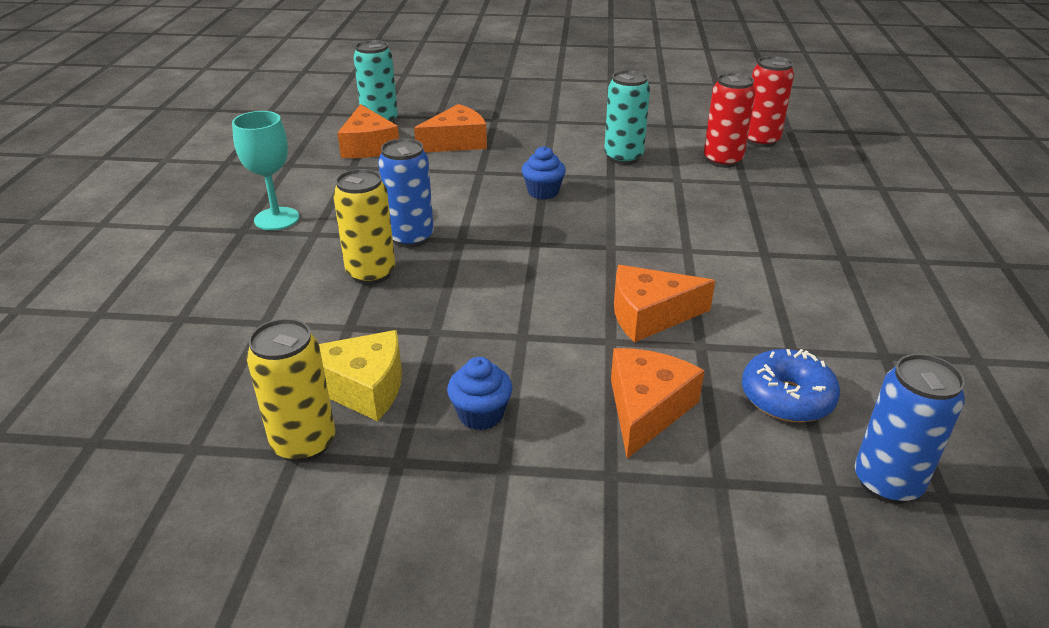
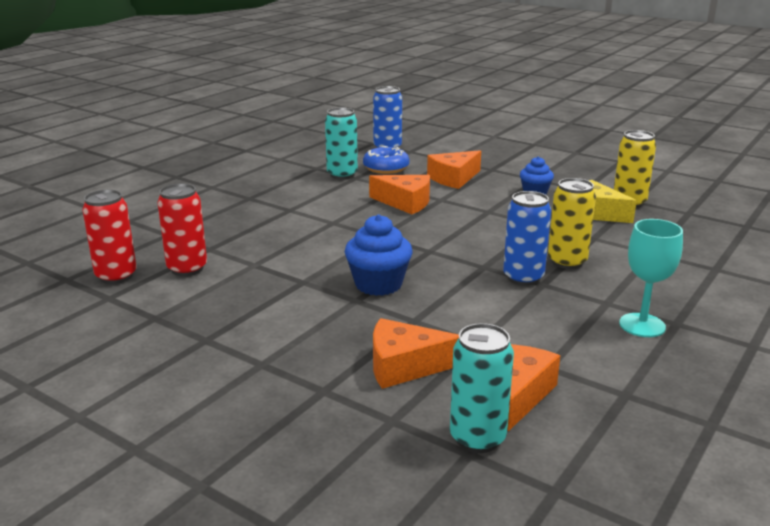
camera: 150 degrees left, 10 degrees down
(543, 192) = (378, 284): blue cupcake -> blue cupcake, size x1.56
(623, 157) = (262, 296): turquoise can -> turquoise can (342, 175)

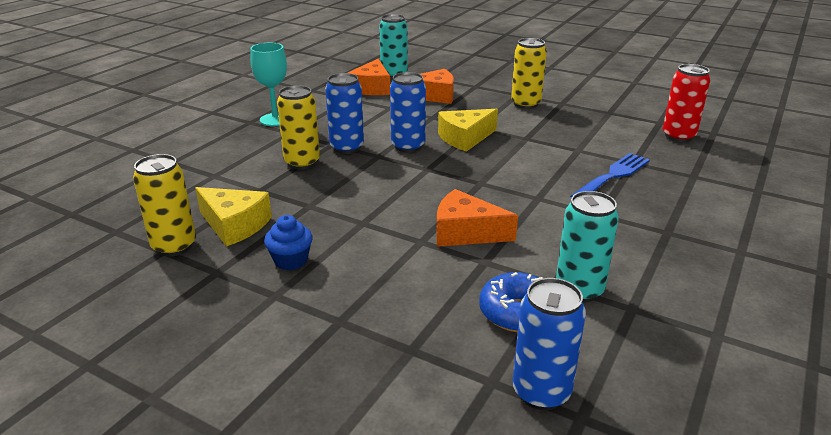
camera: 175 degrees right, 5 degrees up
(187, 268) = (630, 144): red can -> none
(246, 237) = (612, 176): none -> blue fork
(264, 339) = (525, 104): none -> yellow can
(378, 284) = (465, 138): blue cupcake -> yellow cheese
(450, 276) = (408, 146): none -> blue can
(453, 178) = (404, 289): orange cheese -> none

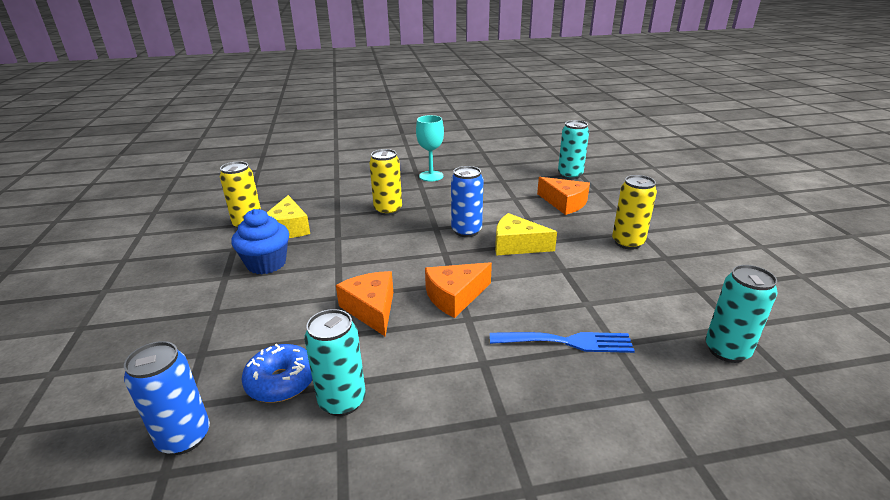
camera: 50 degrees right, 0 degrees up
(291, 261) = (266, 264): blue cupcake -> blue cupcake, size x1.56
(347, 147) = (430, 213): blue can -> none
(372, 88) = (532, 179): orange cheese -> orange cheese (455, 296)
(678, 136) = (726, 350): red can -> turquoise can

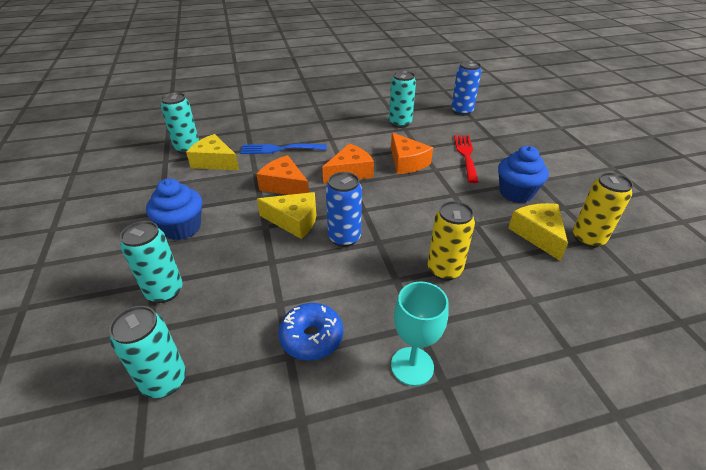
camera: 175 degrees right, 10 degrees up
(278, 317) = (466, 155): none -> red fork
(281, 381) = (436, 128): blue donut -> blue donut (311, 337)
(564, 203) = (214, 294): orange cheese -> orange cheese (284, 185)
(603, 205) = (164, 291): none -> turquoise can
(627, 243) = (182, 228): yellow can -> blue cupcake
(657, 321) = (214, 162): none -> yellow cheese

